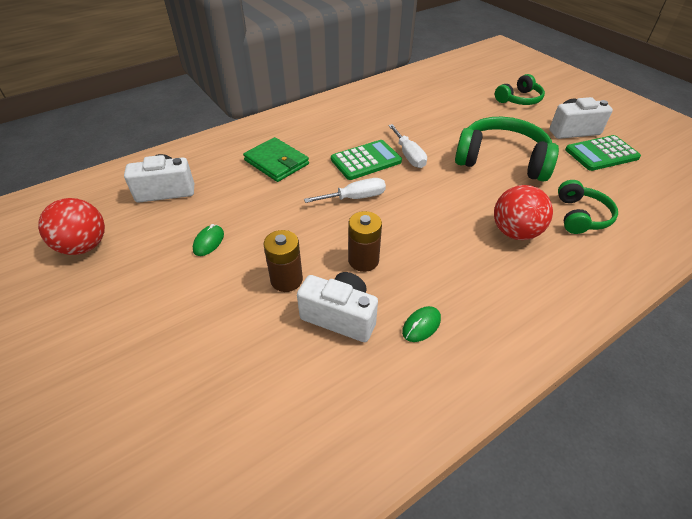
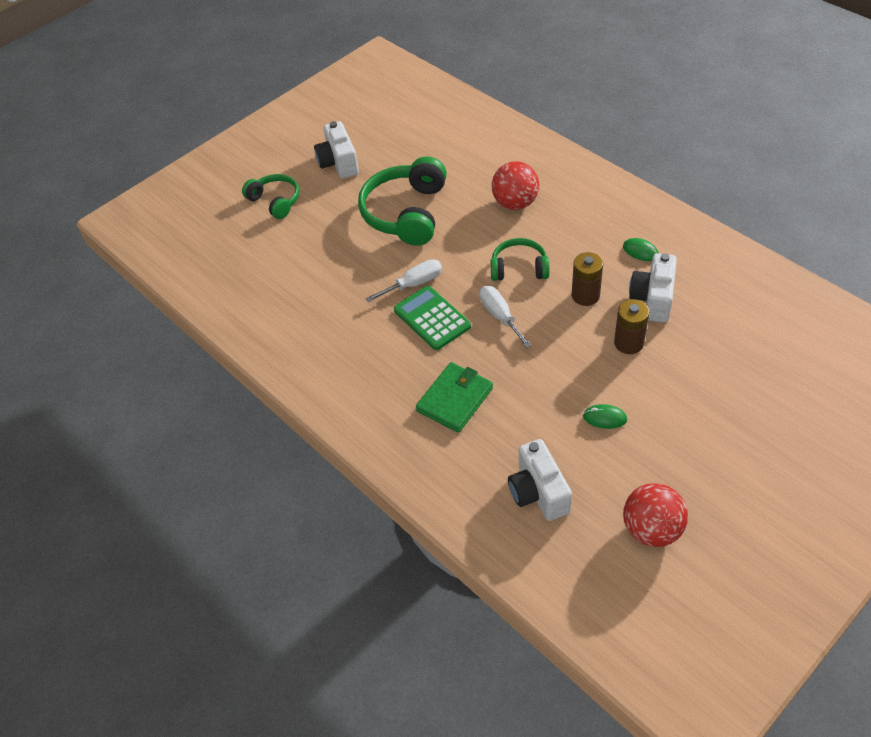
camera: 95 degrees left, 5 degrees up
(580, 216) = (480, 165): green headphones -> green headphones (519, 268)
(601, 154) = (379, 146): green calculator -> none

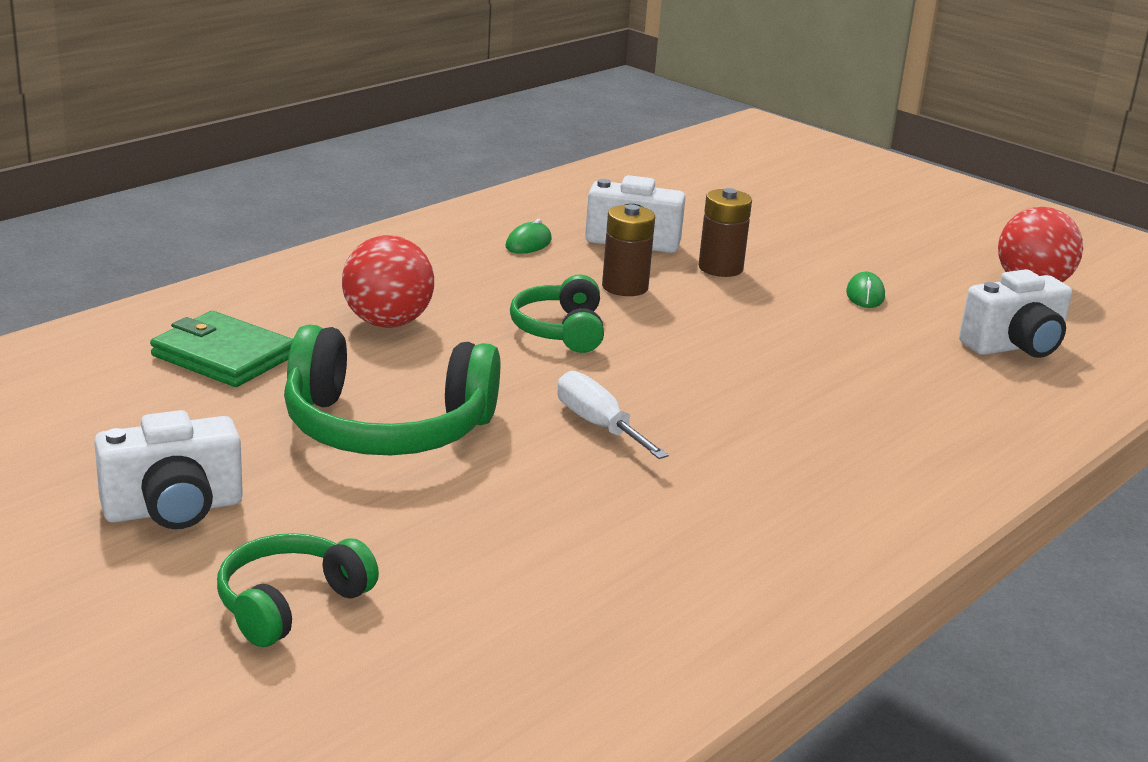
camera: 100 degrees left, 25 degrees down
(432, 318) = (687, 411): green calculator -> none
(455, 399) = (868, 398): green wallet -> green wallet (223, 356)
(500, 316) = (676, 352): white screwdriver -> none

